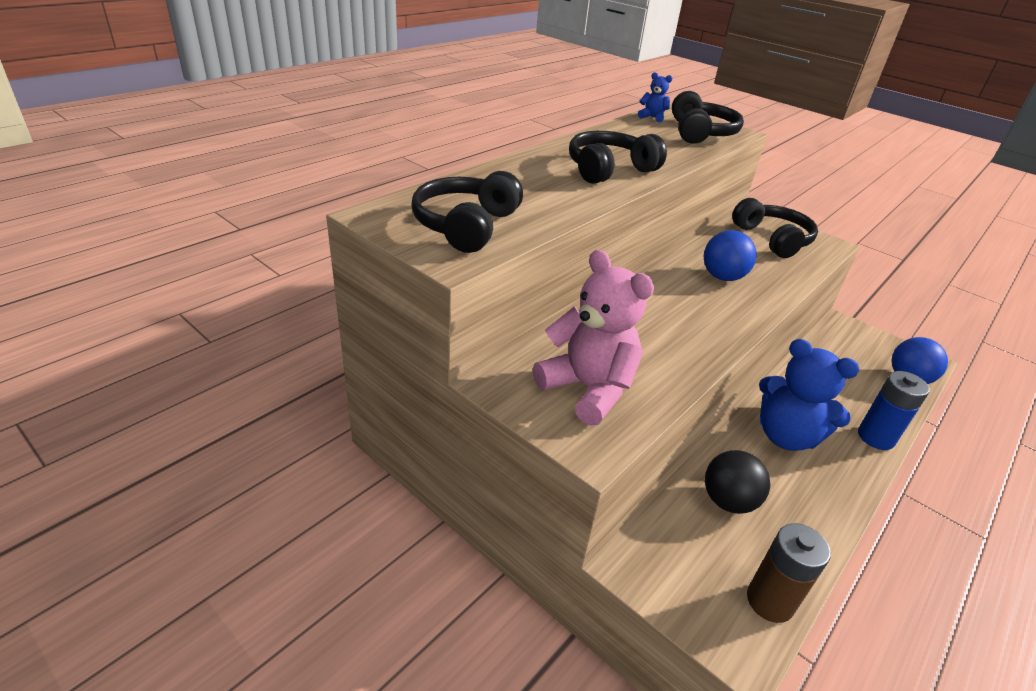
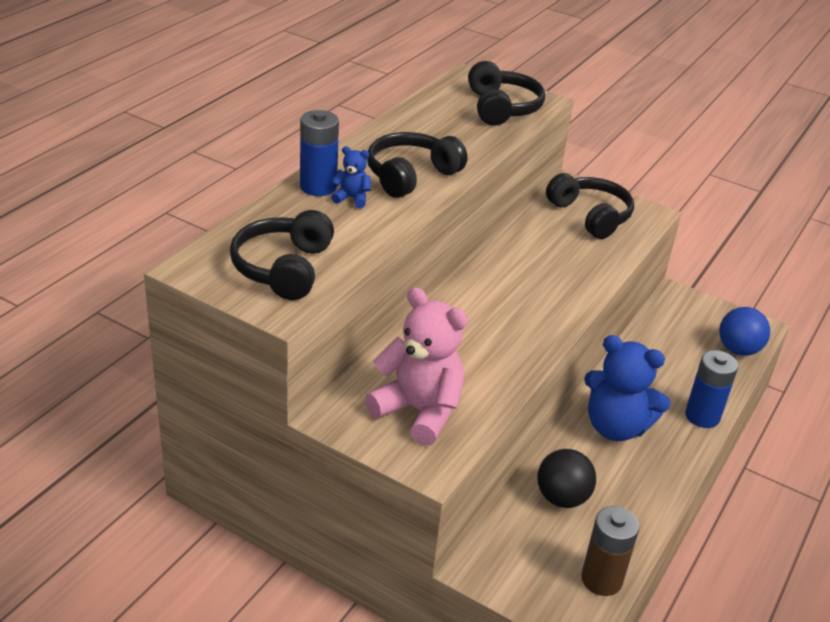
camera: 10 degrees left, 0 degrees up
(519, 168) = (318, 187): none -> blue battery
(652, 117) = (448, 90): blue teddy bear -> blue teddy bear (352, 198)
(722, 277) = (539, 270): blue ball -> none

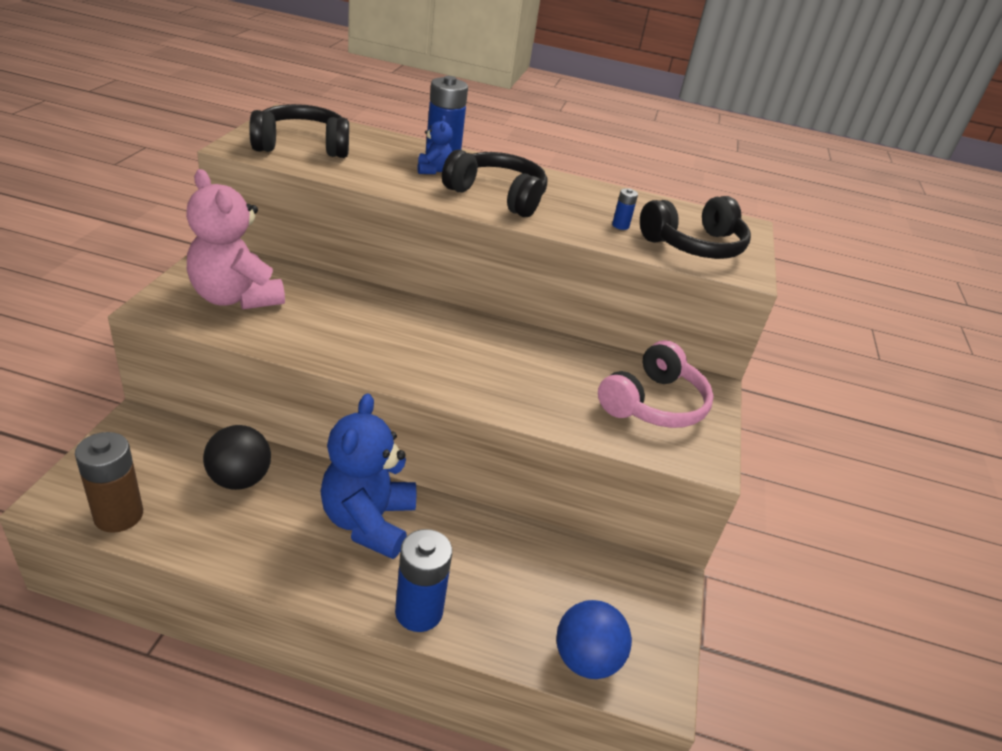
camera: 70 degrees right, 0 degrees up
(419, 411) = (236, 297): pink teddy bear -> pink teddy bear turned 120 degrees clockwise
(469, 130) = (620, 225): none -> blue battery
(590, 216) = (653, 403): black headphones -> pink headphones

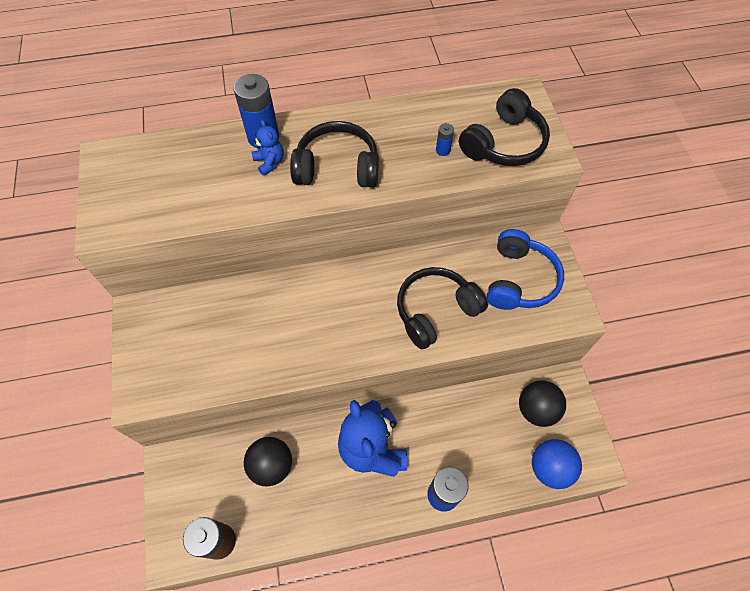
camera: 20 degrees left, 25 degrees up
(236, 297) = (185, 349): pink teddy bear -> none
(302, 146) = (149, 194): black headphones -> black headphones (435, 311)
(609, 588) = (536, 409): none -> black ball
(653, 403) = (519, 280): pink headphones -> blue headphones

